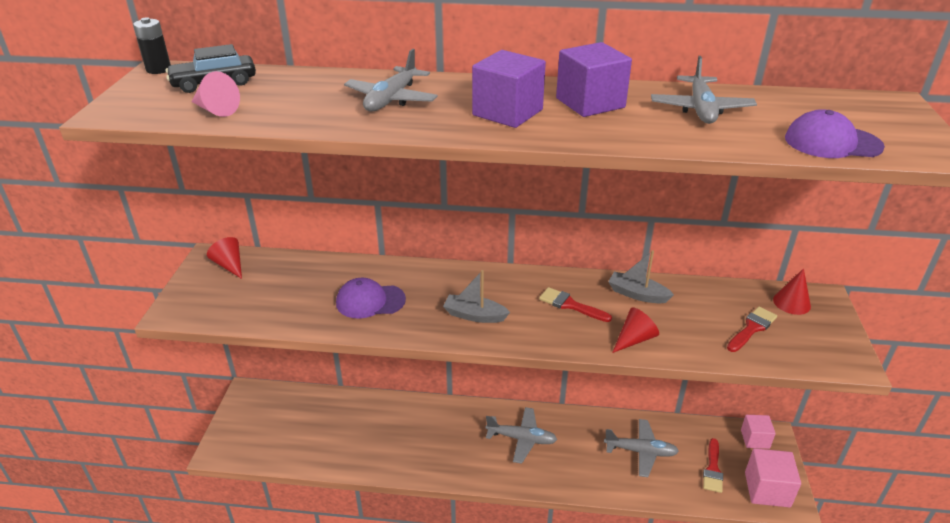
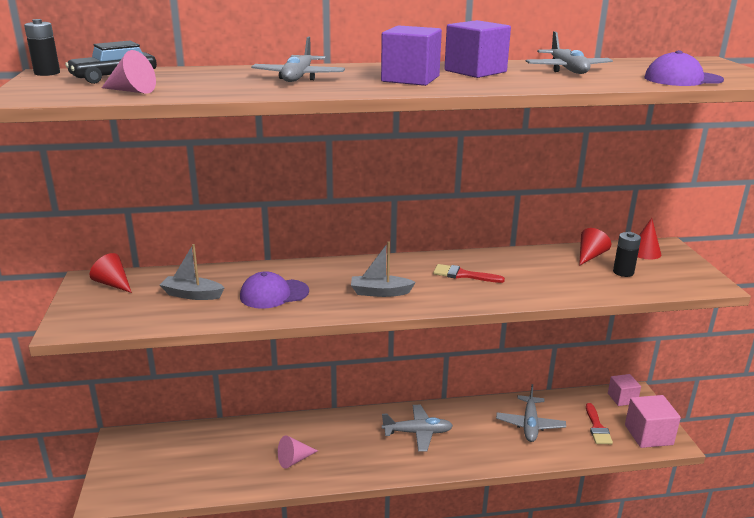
camera: 15 degrees left, 10 degrees down
(394, 445) = (294, 460): none -> pink cone
(634, 339) = (531, 291): red cone -> red cone (590, 256)
(637, 294) = (516, 261): grey boat -> grey boat (192, 295)
(640, 451) = (530, 424): grey plane -> grey plane turned 105 degrees clockwise
(752, 328) = (623, 272): red brush -> black battery

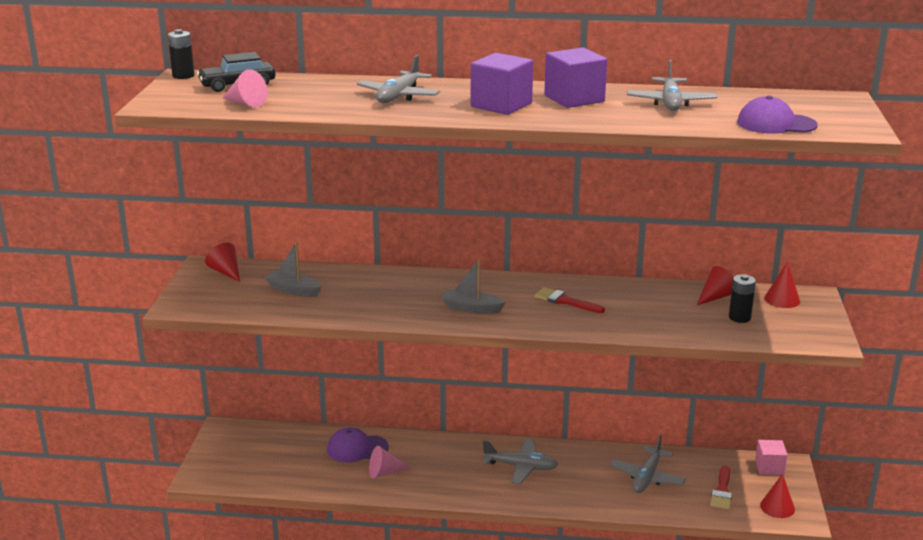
camera: 15 degrees right, 0 degrees up
(274, 294) = (369, 298): purple cap -> purple cap (357, 448)
(648, 435) = (777, 507): pink cube -> red cone

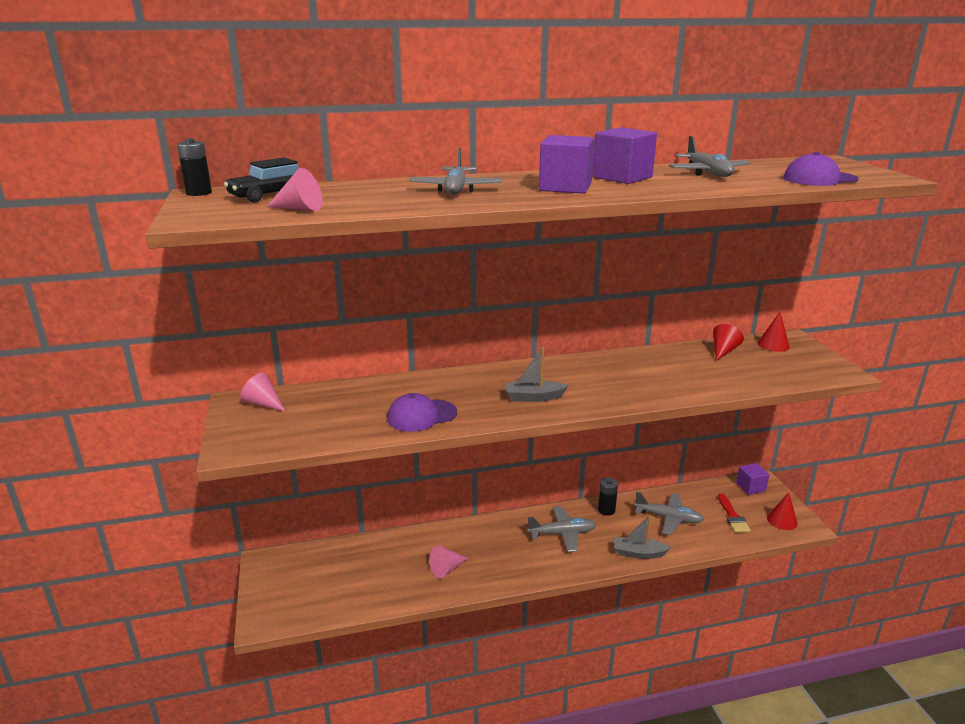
camera: 20 degrees left, 0 degrees up
(226, 272) = (263, 403): red cone -> pink cone
(293, 290) = (347, 410): grey boat -> grey boat (638, 553)
(357, 448) = (407, 550): purple cap -> purple cap (421, 416)
(565, 301) = (609, 376): red brush -> none
(647, 477) = (668, 518): grey plane -> grey plane turned 75 degrees counterclockwise
(739, 317) = (759, 365): black battery -> black battery (606, 510)
(769, 467) = (750, 487): pink cube -> purple cube

